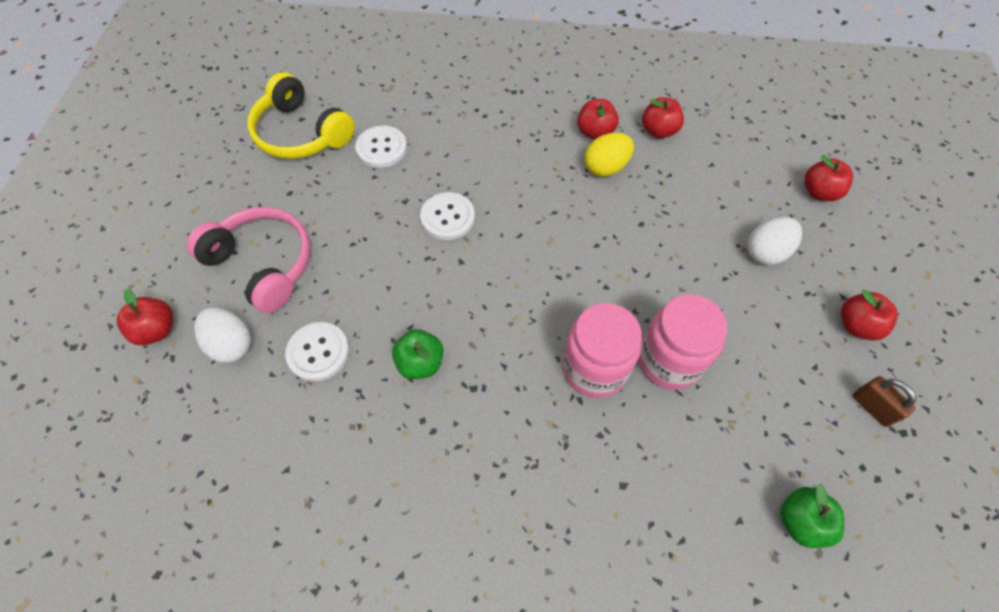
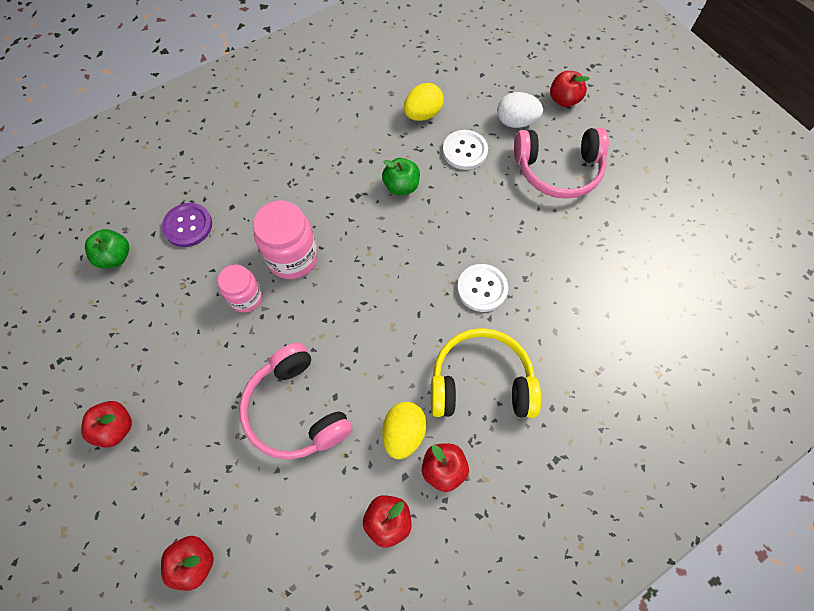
camera: 140 degrees right, 5 degrees up
(301, 133) = (663, 273): yellow headphones -> yellow headphones (481, 382)
(308, 436) = (423, 114): none -> yellow egg
(381, 148) = (592, 307): white button -> none
(669, 360) = (246, 297): pink jar -> pink jar, size x0.63
(681, 235) = (296, 410): none -> pink headphones
(690, 498) = (188, 226): none -> purple button
(766, 252) = (216, 447): white egg -> none
(872, 407) = (87, 364): brown padlock -> none

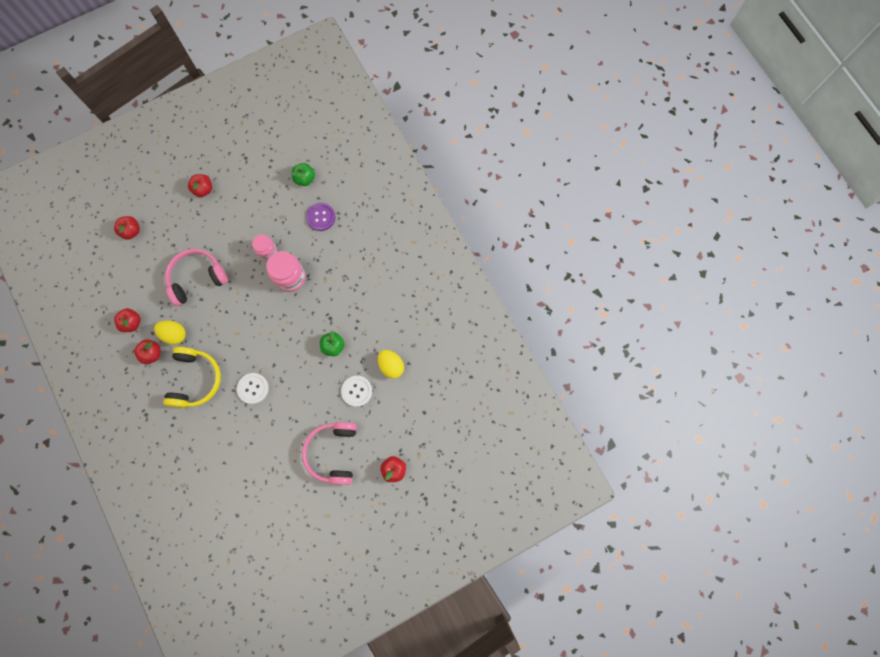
camera: 95 degrees right, 10 degrees up
(516, 122) = (377, 430): white egg -> none

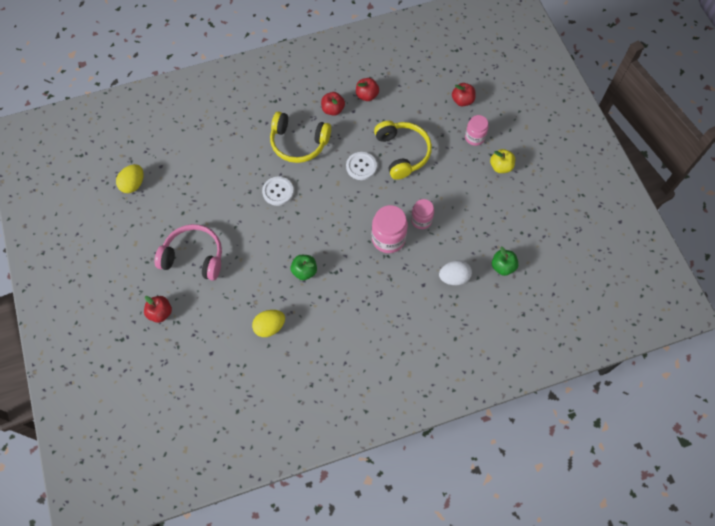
camera: 100 degrees right, 10 degrees down
(173, 215) = (474, 137): none -> pink jar
(174, 334) = (348, 129): yellow egg -> yellow egg (133, 184)
(197, 279) = (402, 153): pink headphones -> yellow headphones
(203, 189) = (501, 167): red apple -> yellow apple
(321, 217) = (454, 277): purple button -> white egg
(356, 391) = (251, 288): white button -> white button (361, 166)

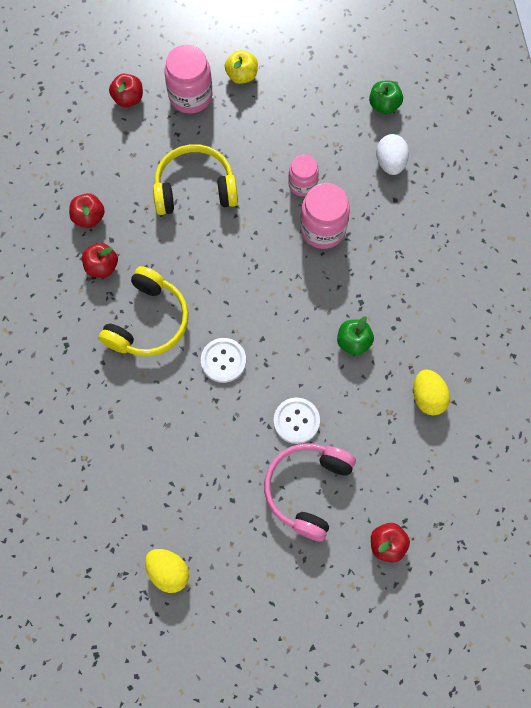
camera: 80 degrees left, 5 degrees up
(361, 166) = (205, 244): white button -> white button (296, 421)
(474, 137) = (190, 96): pink jar -> pink jar, size x1.58

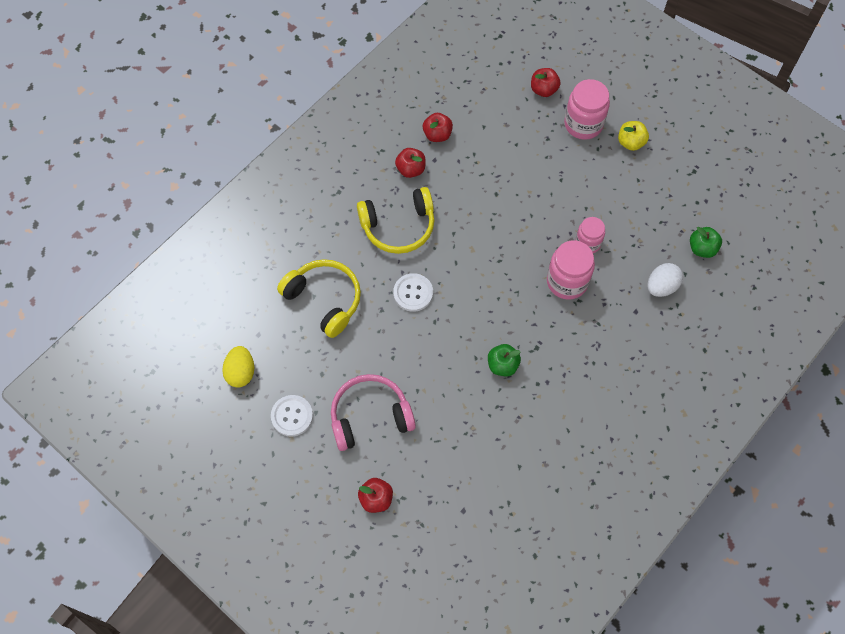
camera: 50 degrees right, 5 degrees down
(195, 188) = (519, 180): yellow headphones -> yellow headphones (324, 300)
(296, 421) = (412, 372): white button -> white button (292, 416)
(428, 397) = (507, 446): yellow egg -> none

